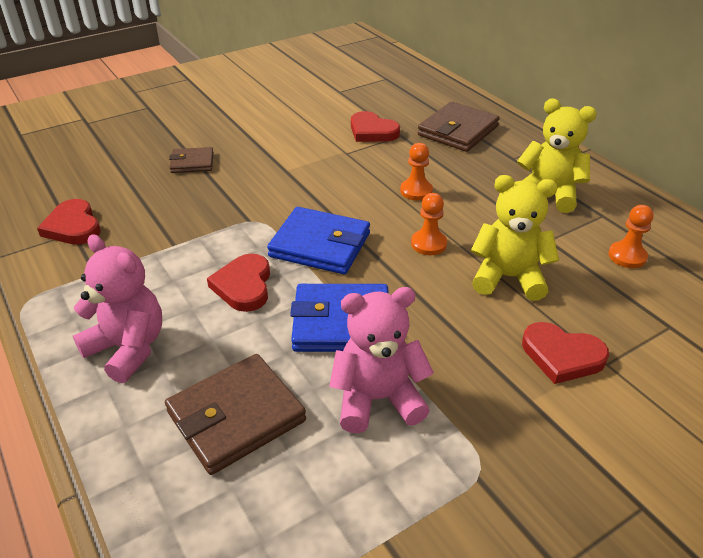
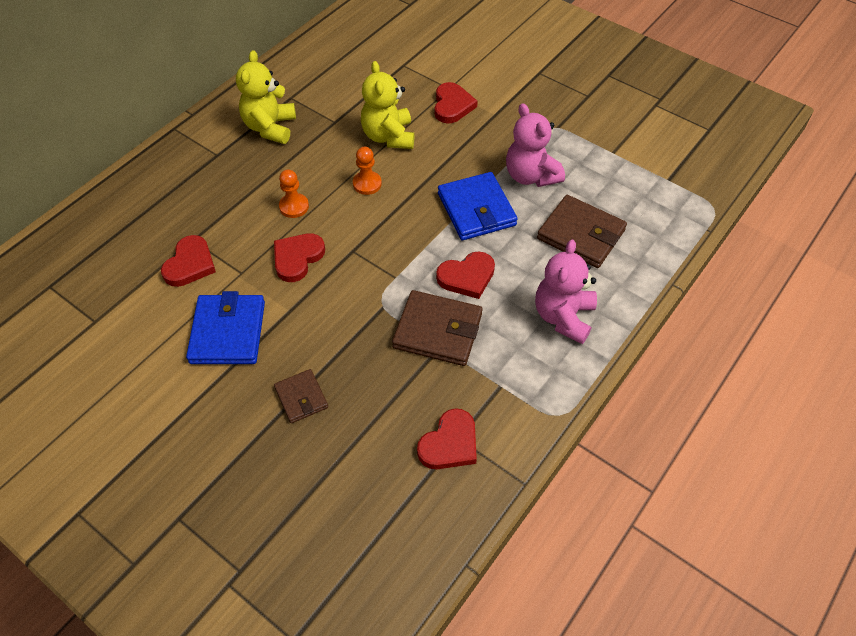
camera: 110 degrees left, 15 degrees up
(320, 245) = (396, 247): blue wallet -> blue wallet (228, 332)
(345, 183) = (297, 258): none -> red heart
(458, 131) = (173, 199): brown wallet -> brown wallet (438, 331)
(627, 256) = (338, 84): orange pawn -> none

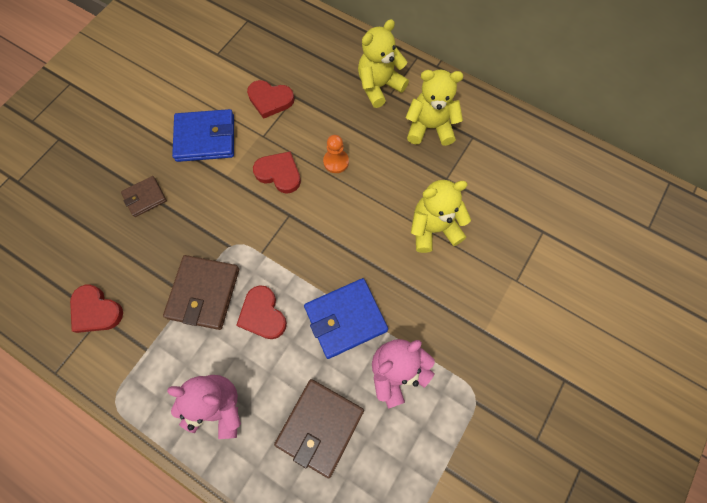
camera: 85 degrees right, 15 degrees up
(203, 163) = (379, 86): none -> yellow teddy bear
(367, 184) = (369, 217): orange pawn -> none
(452, 105) = (489, 286): red heart -> none

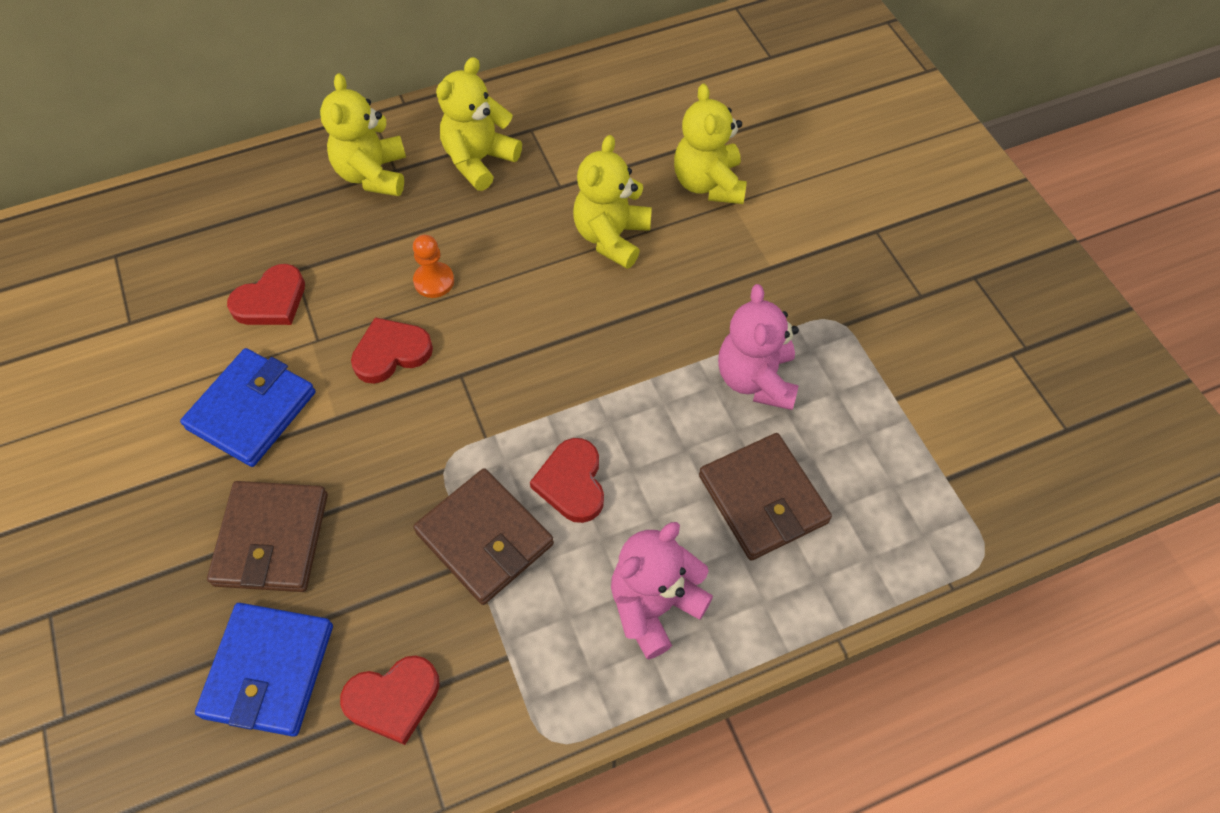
camera: 55 degrees left, 10 degrees down
(145, 197) = (272, 539): brown wallet -> brown wallet, size x1.73
(262, 314) = (572, 483): red heart -> red heart turned 75 degrees clockwise
(345, 319) = (650, 393): blue wallet -> blue wallet (269, 671)
(515, 256) = (708, 184): none -> yellow teddy bear

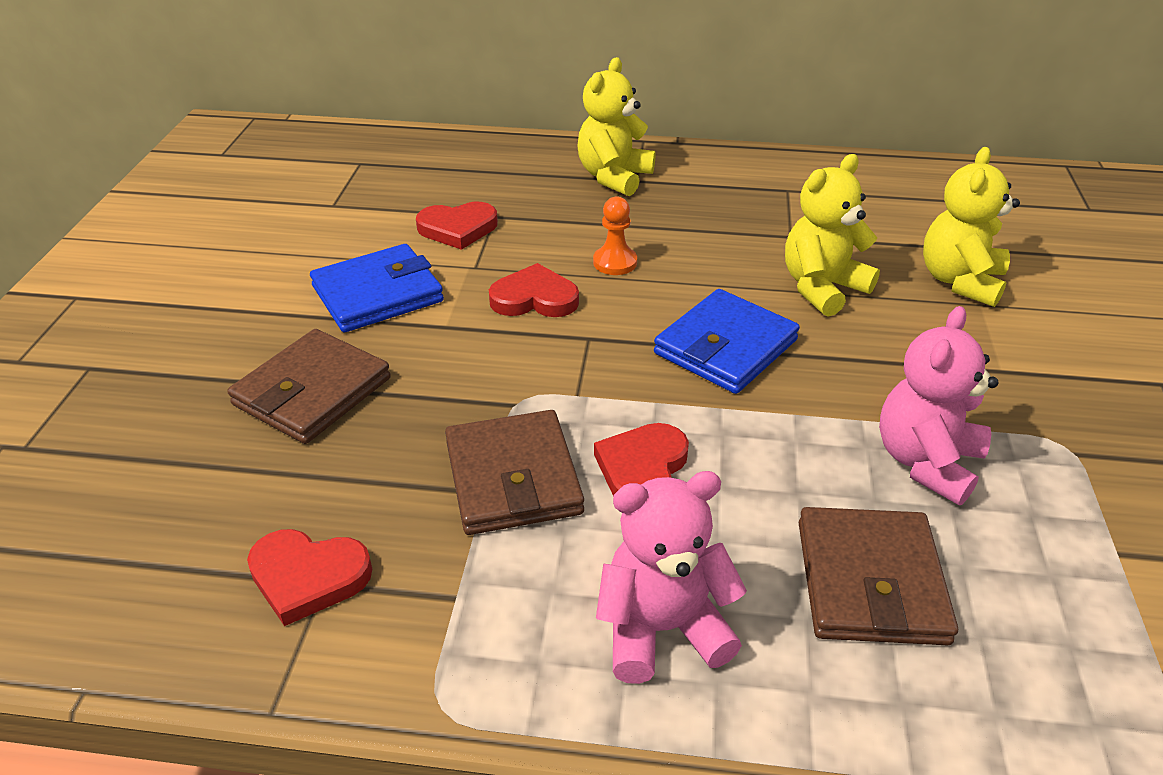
camera: 30 degrees right, 20 degrees down
(269, 671) = (217, 493): blue wallet -> blue wallet (725, 347)
(479, 160) = (721, 196): yellow teddy bear -> none

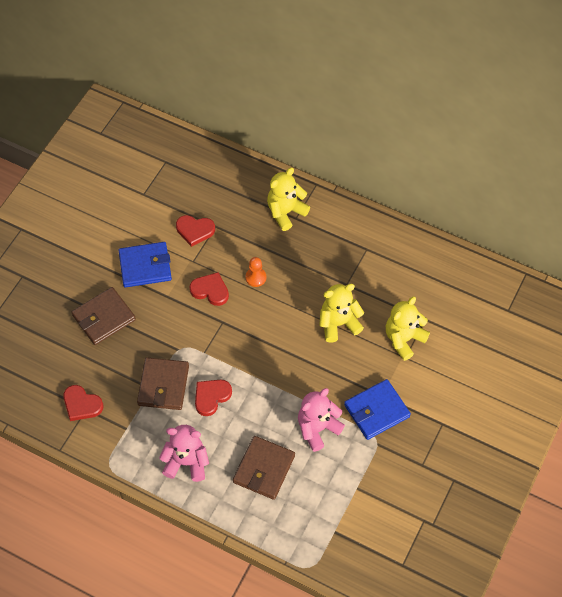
camera: 20 degrees right, 20 degrees up
(725, 347) = (276, 345): blue wallet -> blue wallet (376, 411)

